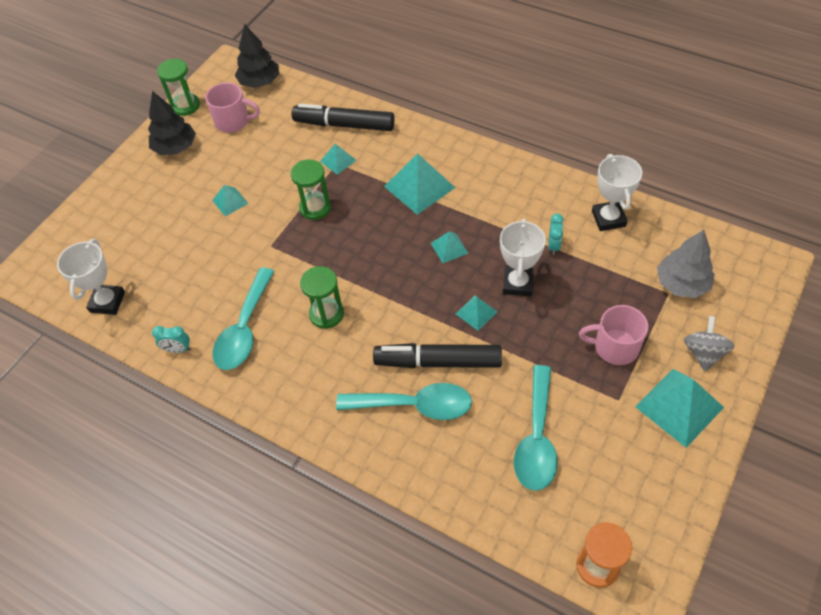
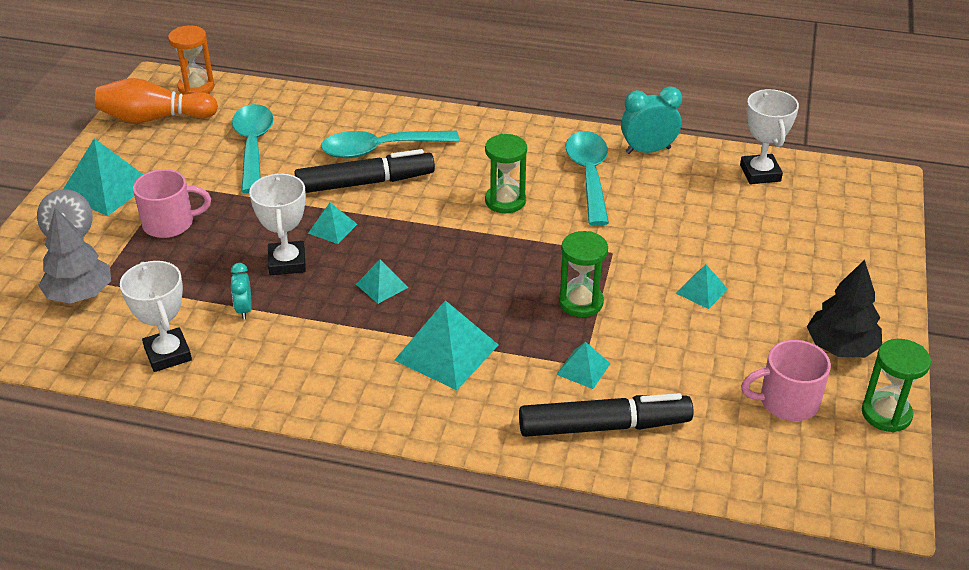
camera: 160 degrees right, 15 degrees down
(178, 349) = (648, 150): turquoise clock -> turquoise clock, size x1.68
(260, 82) = (797, 480): black tree -> none
(642, 514) = (154, 118): none -> orange bowling pin

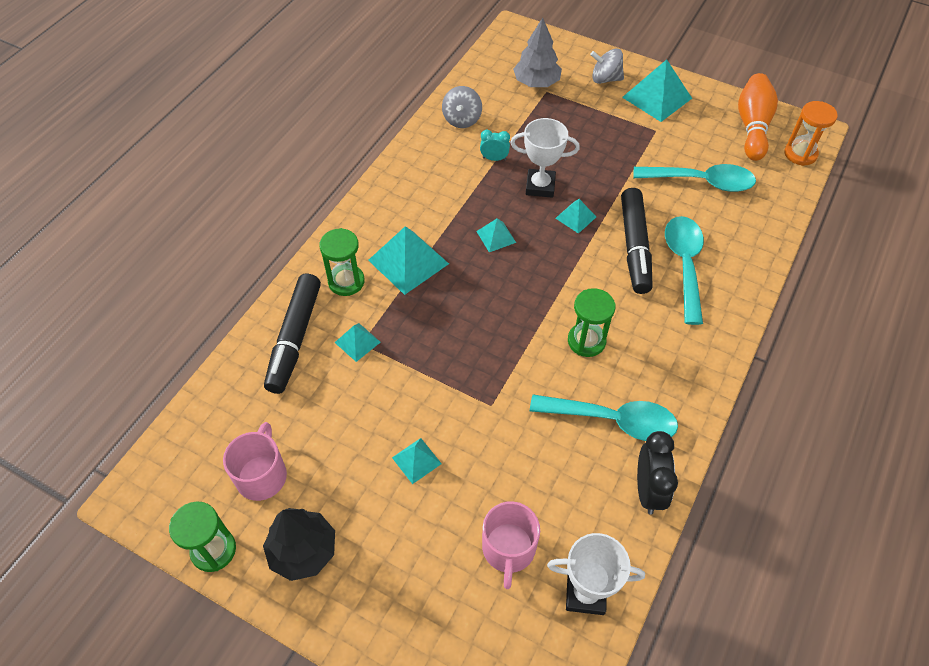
camera: 105 degrees right, 15 degrees up
(168, 354) = (462, 119): white trophy -> grey spinning top
(170, 223) = (604, 128): pink mug -> pink mug (508, 549)
(580, 302) = (433, 362): green hourglass -> green hourglass (346, 281)
(648, 150) = (648, 490): turquoise clock -> black clock

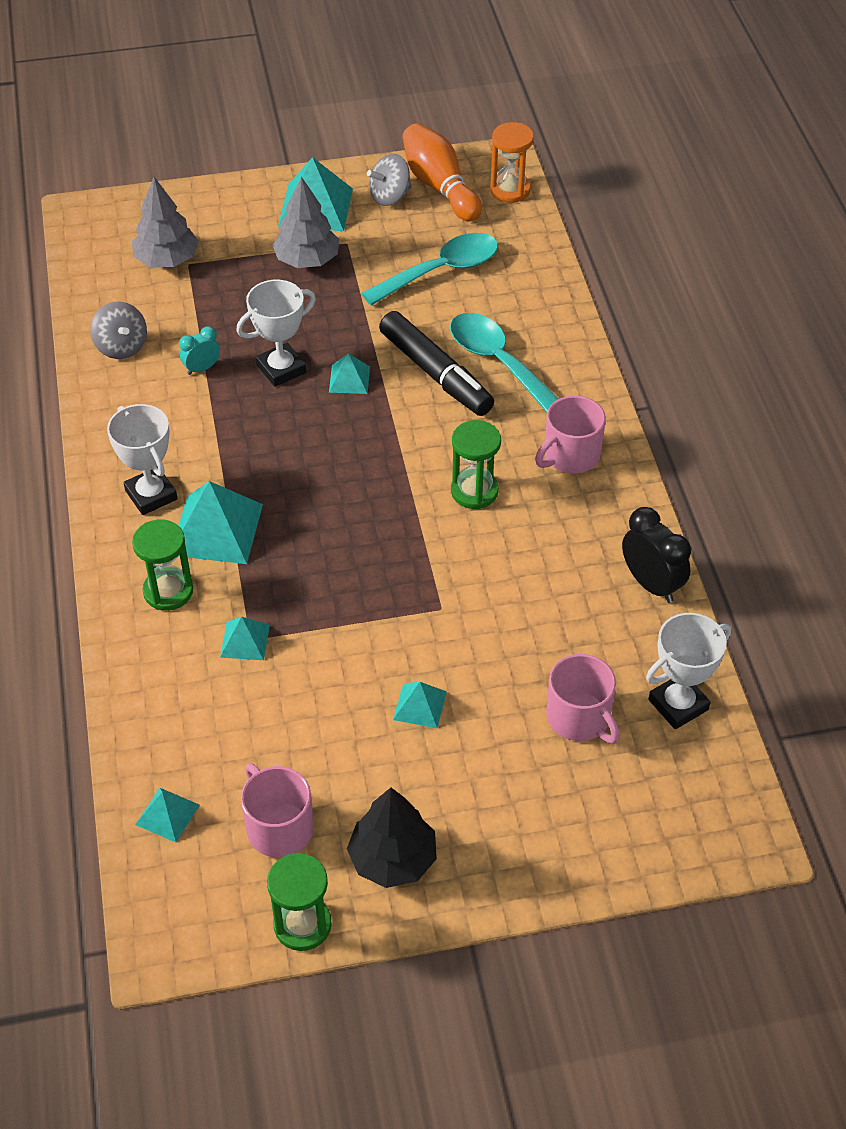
camera: 40 degrees left, 5 degrees down
(295, 338) = (172, 682): black marker -> none
(393, 217) = (151, 495): none -> white trophy
(496, 237) = (285, 447): turquoise pyramid -> turquoise pyramid (167, 814)
(605, 79) = (240, 215): grey spinning top -> grey spinning top (390, 197)
(613, 420) = (566, 546): turquoise spoon -> none
(620, 128) = (307, 260): none -> grey tree
(675, 359) = (570, 455): none -> pink mug

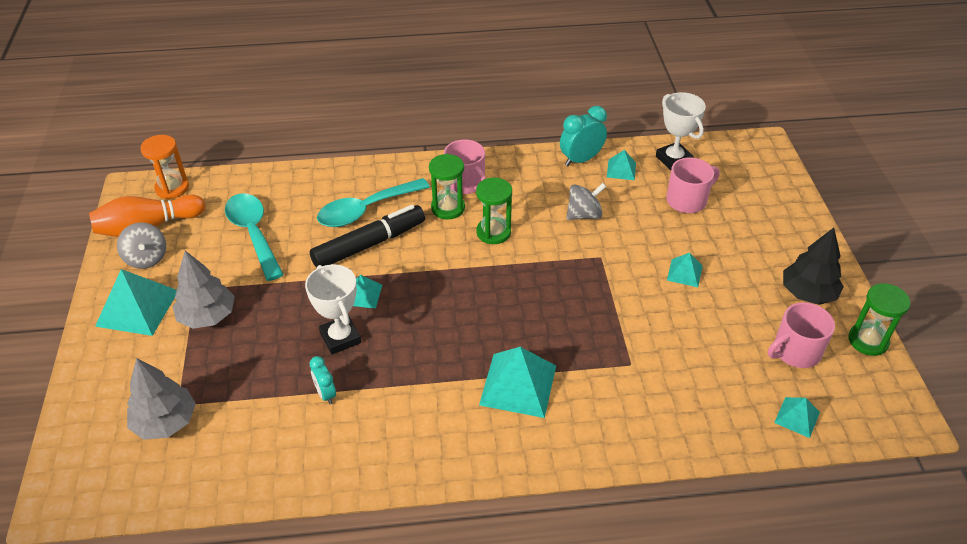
camera: 85 degrees left, 5 degrees down
(121, 347) = (279, 458): grey spinning top -> grey spinning top (584, 215)
(151, 495) = (475, 431): white trophy -> none
(168, 591) = (583, 418): green hourglass -> green hourglass (448, 208)
(245, 641) = (633, 368): turquoise pyramid -> turquoise pyramid (621, 170)
(651, 584) = (581, 160): black clock -> turquoise clock

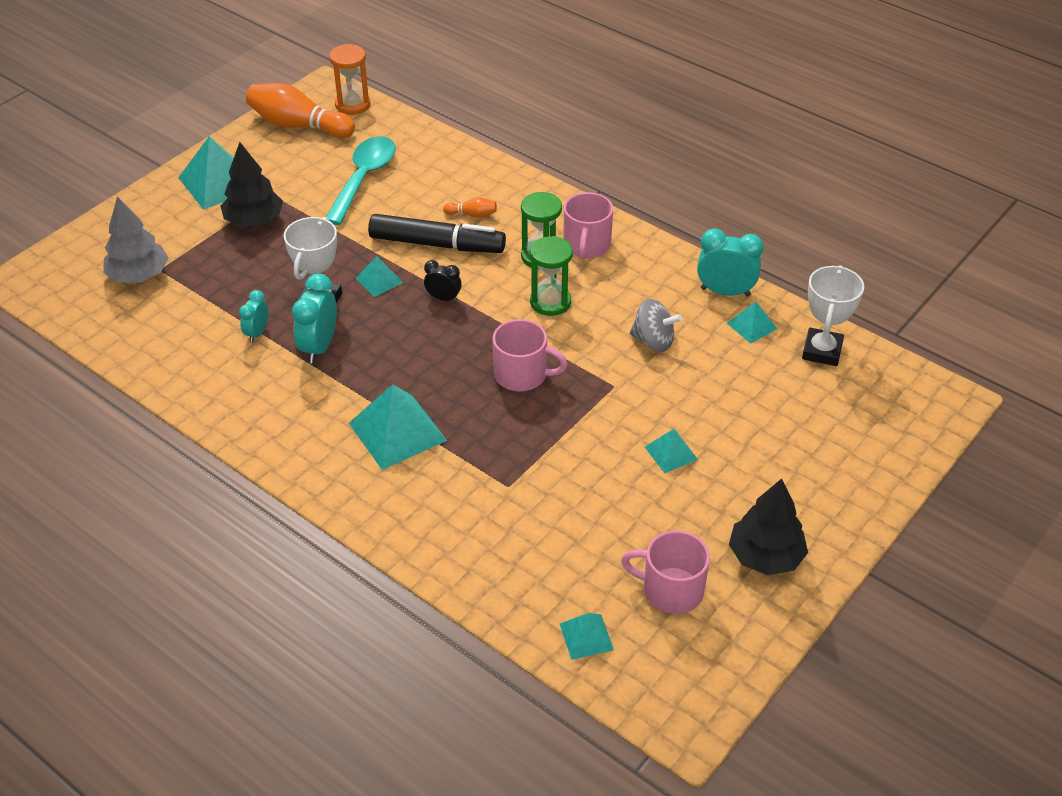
camera: 45 degrees right, 0 degrees up
(146, 258) = (268, 149): grey spinning top -> none
(207, 316) = (254, 220): grey tree -> black tree
(366, 210) = (472, 214): turquoise spoon -> orange bowling pin
(385, 369) = (319, 347): none -> turquoise clock
(424, 276) = (443, 298): none -> black clock
(687, 200) = (775, 396): pink mug -> pink mug (522, 375)
(868, 341) = (758, 638): green hourglass -> none

